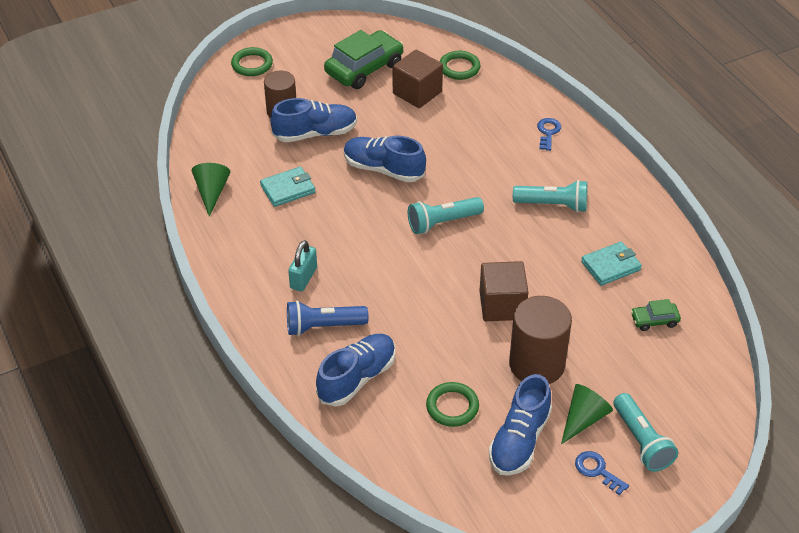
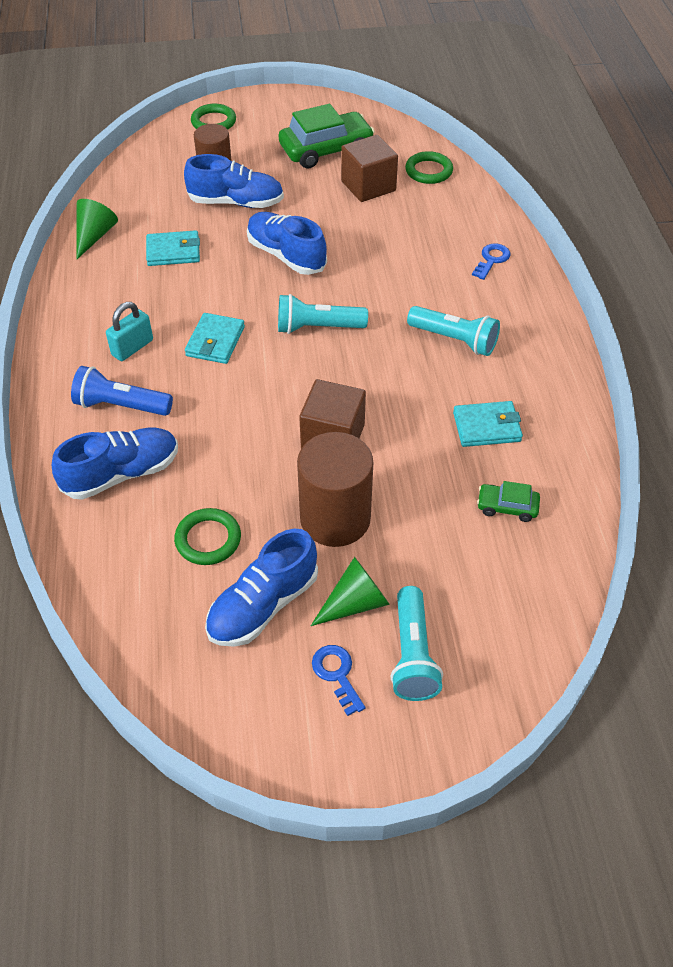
camera: 20 degrees right, 5 degrees up
(367, 255) = (215, 341): none -> turquoise wallet

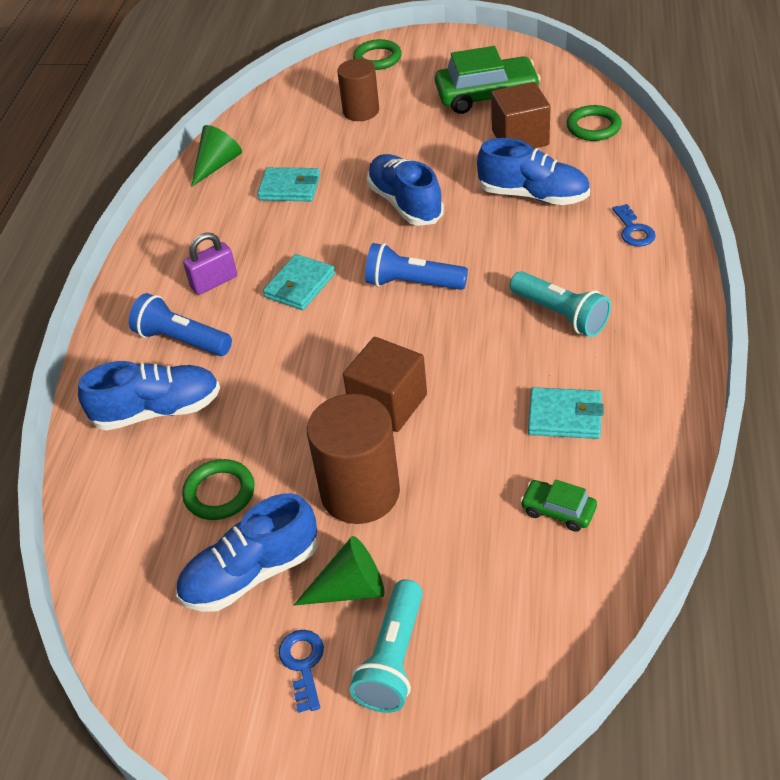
camera: 20 degrees right, 5 degrees down
(132, 348) = (214, 282): turquoise padlock -> purple padlock
(236, 202) = (372, 143): blue shoe -> blue shoe (533, 195)
(317, 327) = (412, 283): turquoise flashlight -> blue flashlight
(491, 260) = (633, 230): blue key -> blue key turned 120 degrees clockwise

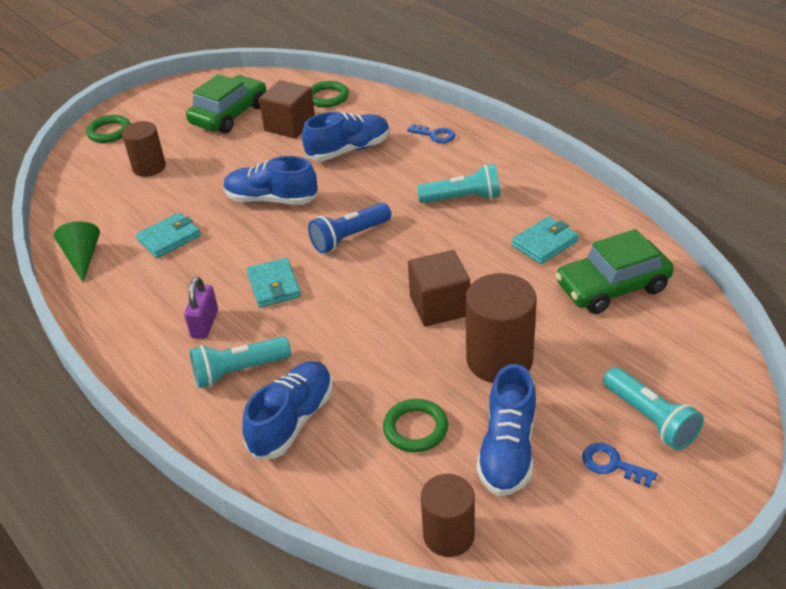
camera: 50 degrees left, 5 degrees down
(119, 597) = (448, 535): none -> brown cylinder
(182, 340) = (239, 371): blue flashlight -> turquoise flashlight
(350, 589) = (574, 408): green cone -> none
(558, 510) = (612, 287): green car -> green car, size x2.06

